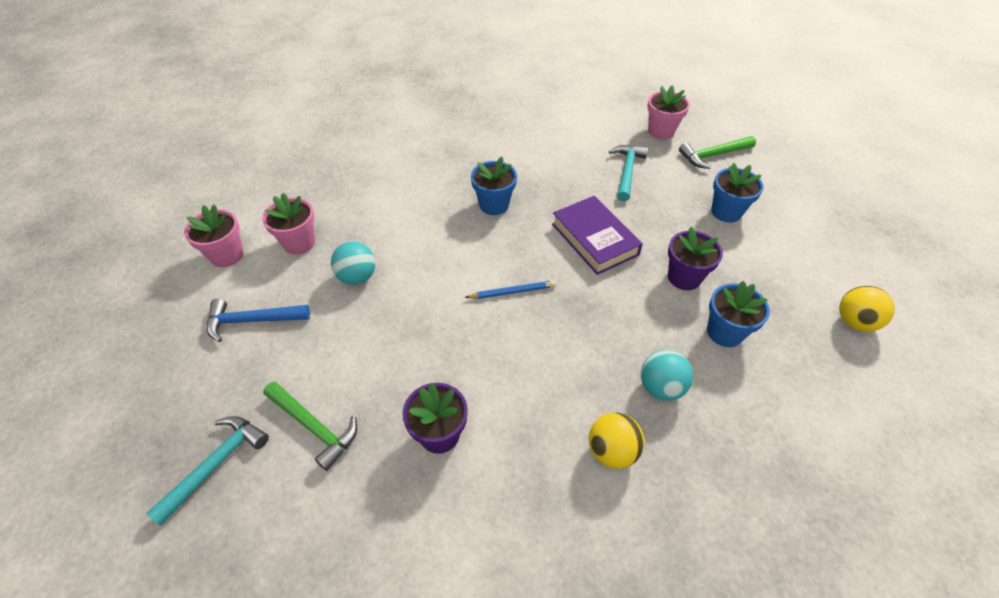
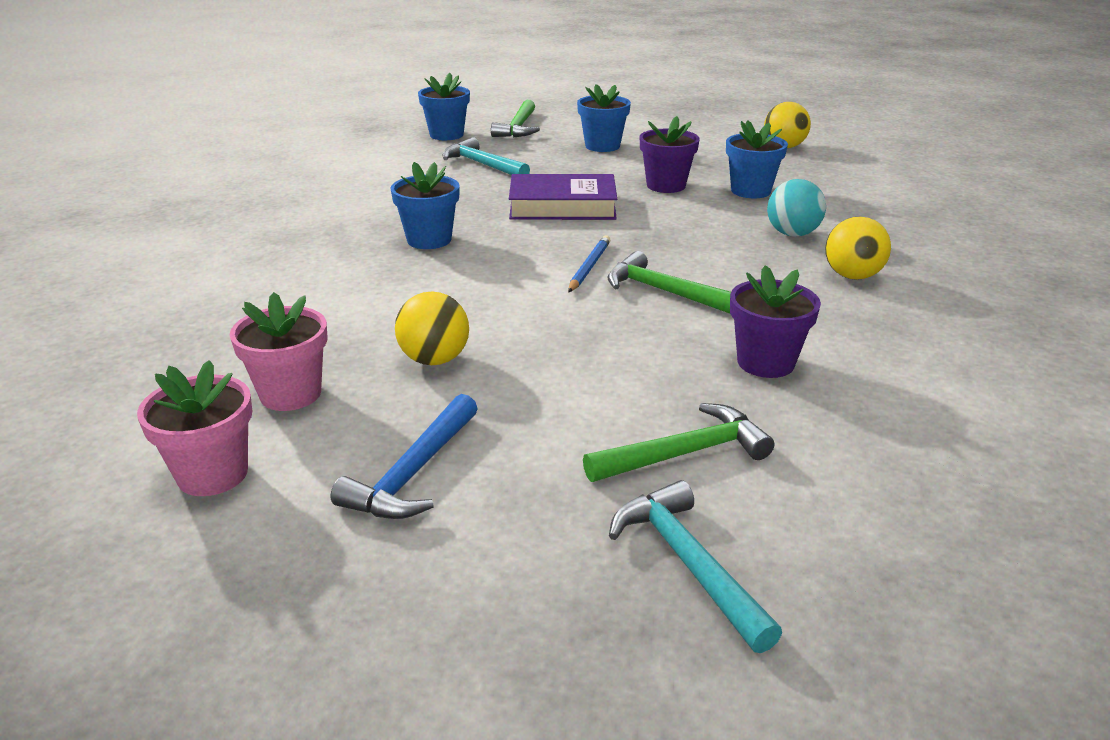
camera: 60 degrees left, 20 degrees down
(357, 277) = (434, 360): turquoise ball -> yellow ball
(504, 344) = (664, 292): none -> green hammer
(661, 131) = (446, 135): pink flower pot -> blue flower pot

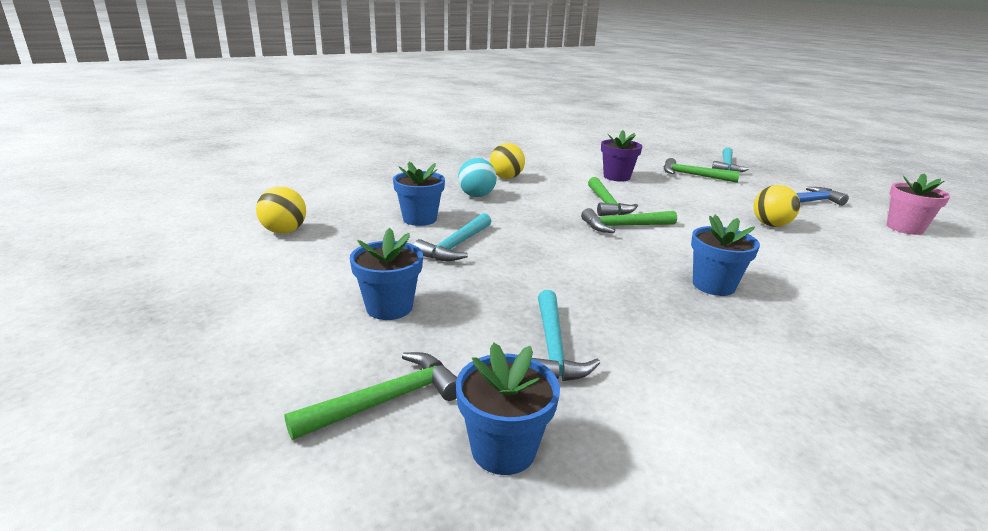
camera: 135 degrees left, 5 degrees down
(290, 394) = (862, 239): pink flower pot -> none
(562, 206) = (565, 265): purple book -> none
(589, 267) = (624, 226): blue pencil -> green hammer
(666, 185) = (456, 246): purple flower pot -> turquoise hammer

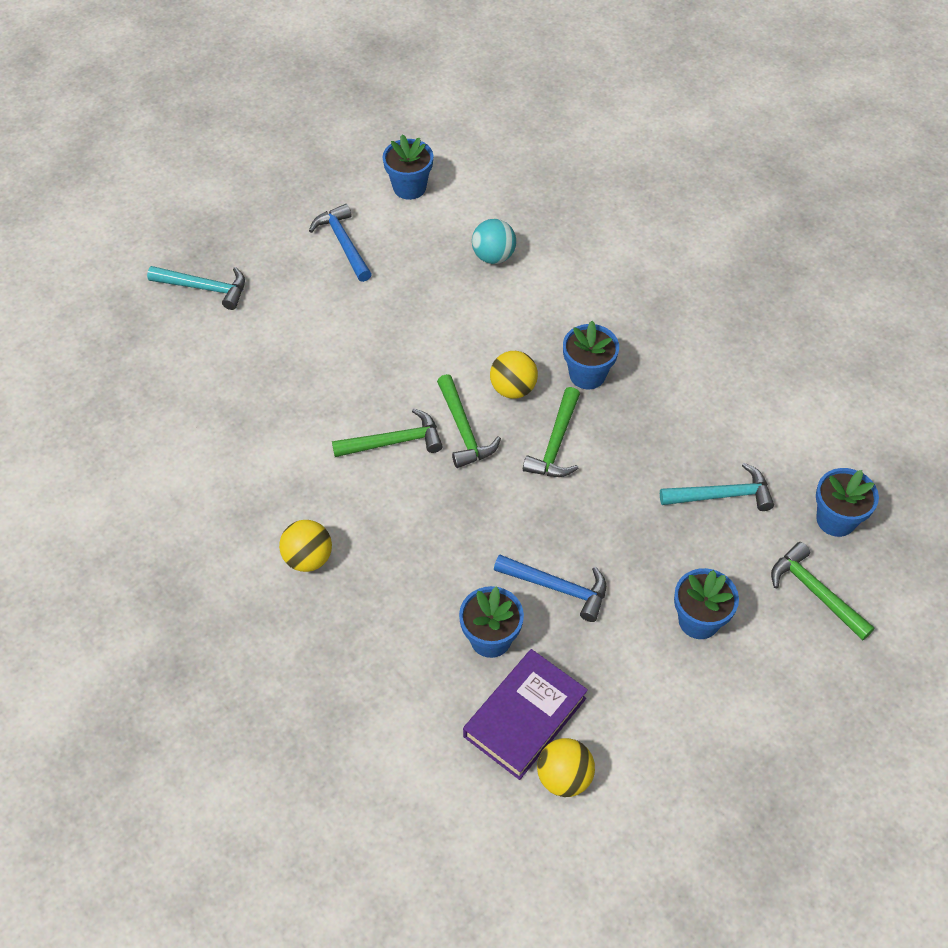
camera: 95 degrees left, 30 degrees up
(345, 224) = (524, 717): none -> purple book
(456, 246) = (557, 587): turquoise hammer -> blue hammer
(476, 196) = (394, 587): turquoise ball -> turquoise ball (493, 256)
(616, 177) = (280, 423): purple flower pot -> none
(693, 175) = (256, 334): green hammer -> green hammer (556, 443)
(770, 225) = (427, 296): yellow ball -> yellow ball (513, 389)
(904, 228) = (409, 187): pink flower pot -> blue flower pot

